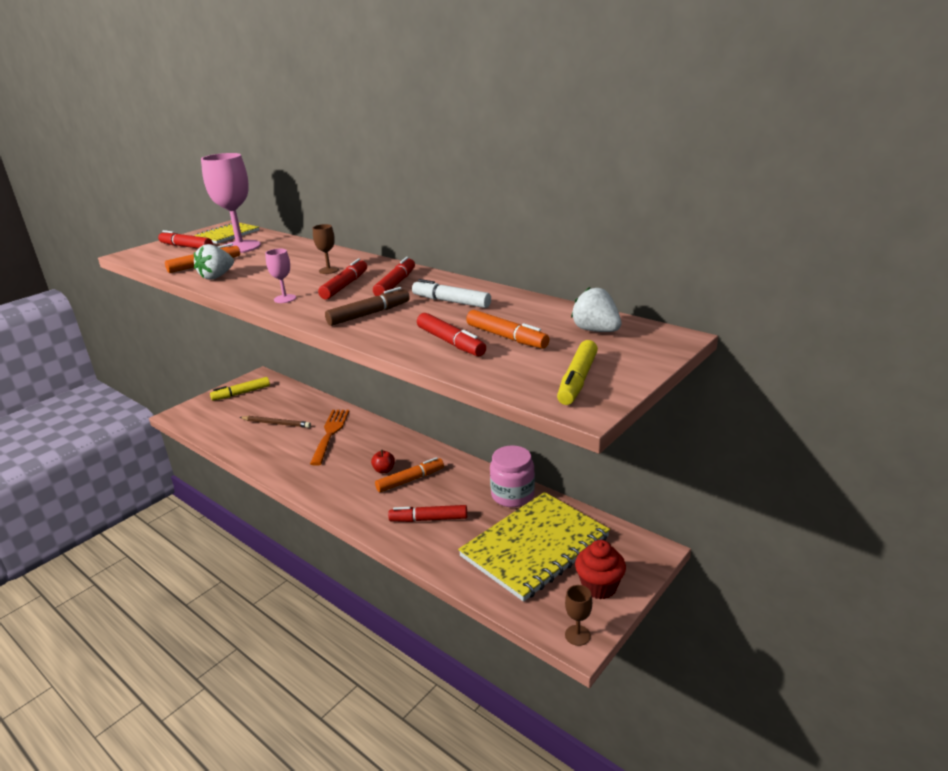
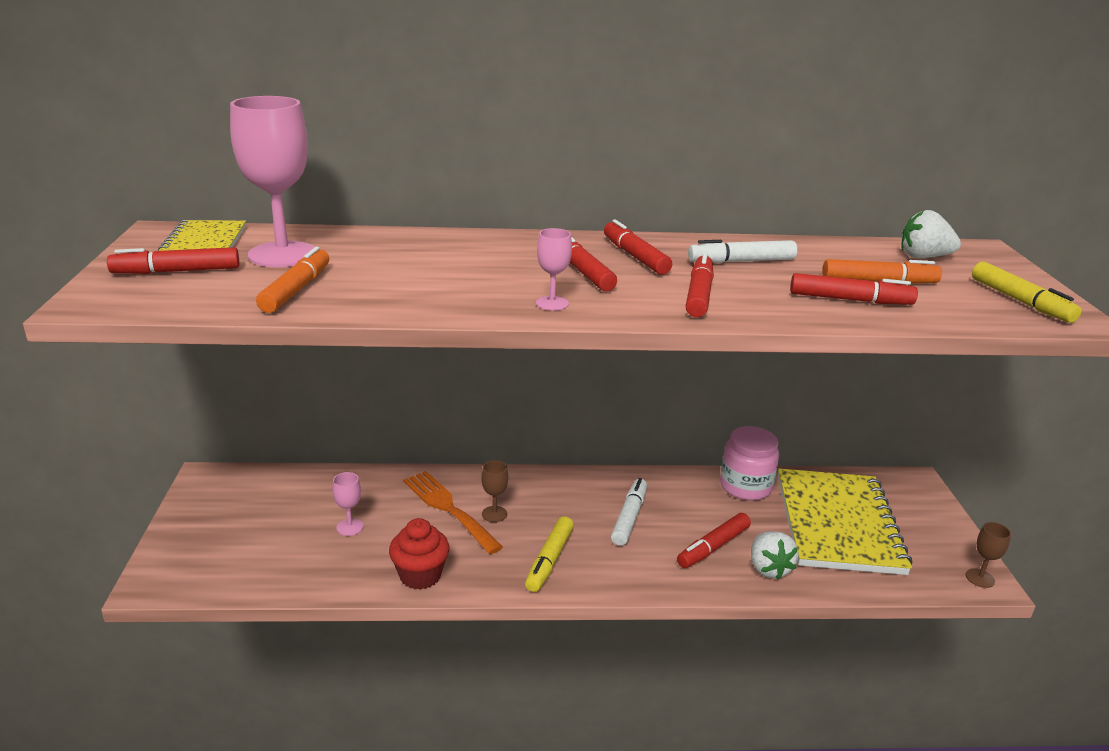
camera: 45 degrees left, 0 degrees up
(217, 276) = (367, 300): white strawberry -> white strawberry (768, 568)
(241, 393) = (218, 510): yellow marker -> yellow marker (549, 560)
(276, 423) = (350, 527): brown pencil -> pink goblet
(329, 270) = (509, 258): brown goblet -> brown goblet (494, 514)
(369, 314) = (699, 295): brown marker -> red marker
(384, 470) = (584, 520): red apple -> none
(410, 480) = (629, 517): orange marker -> white marker
(599, 587) = (931, 530): red cupcake -> red cupcake (420, 575)

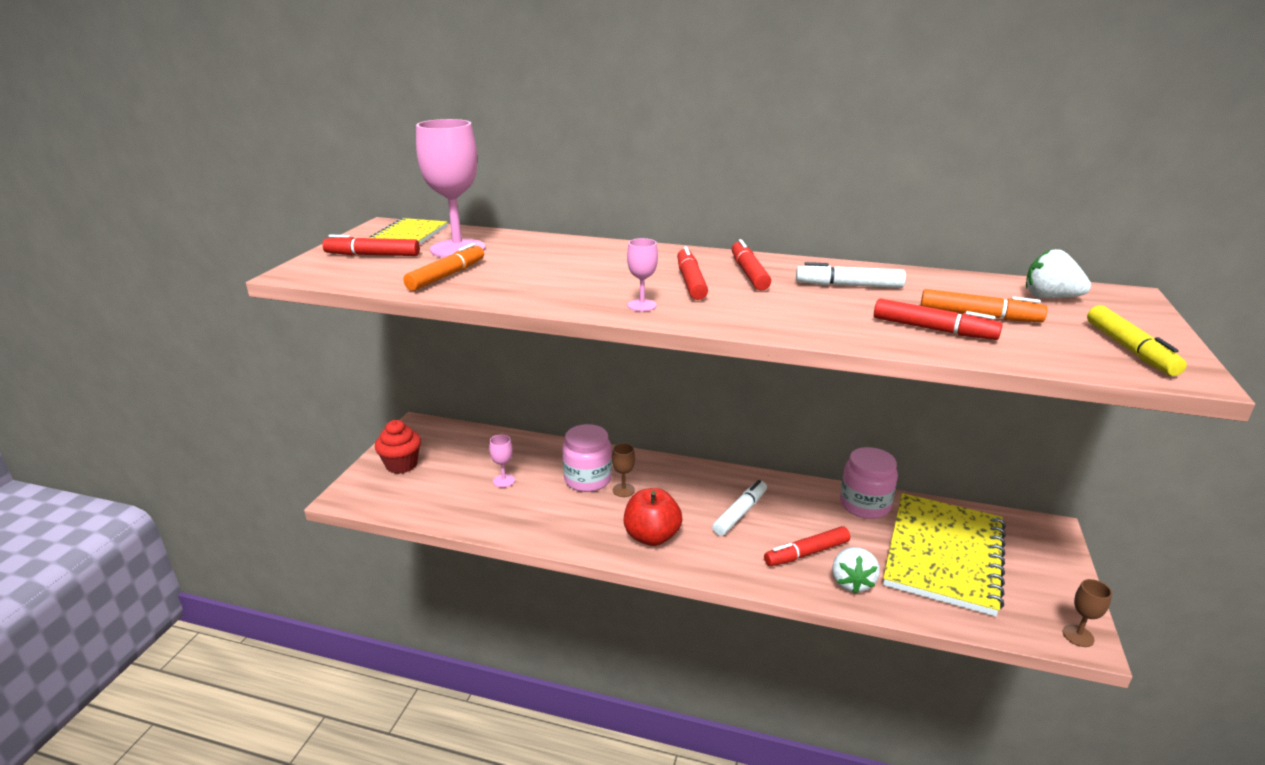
camera: 20 degrees right, 0 degrees up
(420, 575) = (540, 529): red cupcake -> red cupcake (401, 465)
(448, 508) = (588, 479): orange fork -> pink jar
(549, 560) = (652, 536): yellow marker -> red apple
(699, 295) = (783, 310): red marker -> none

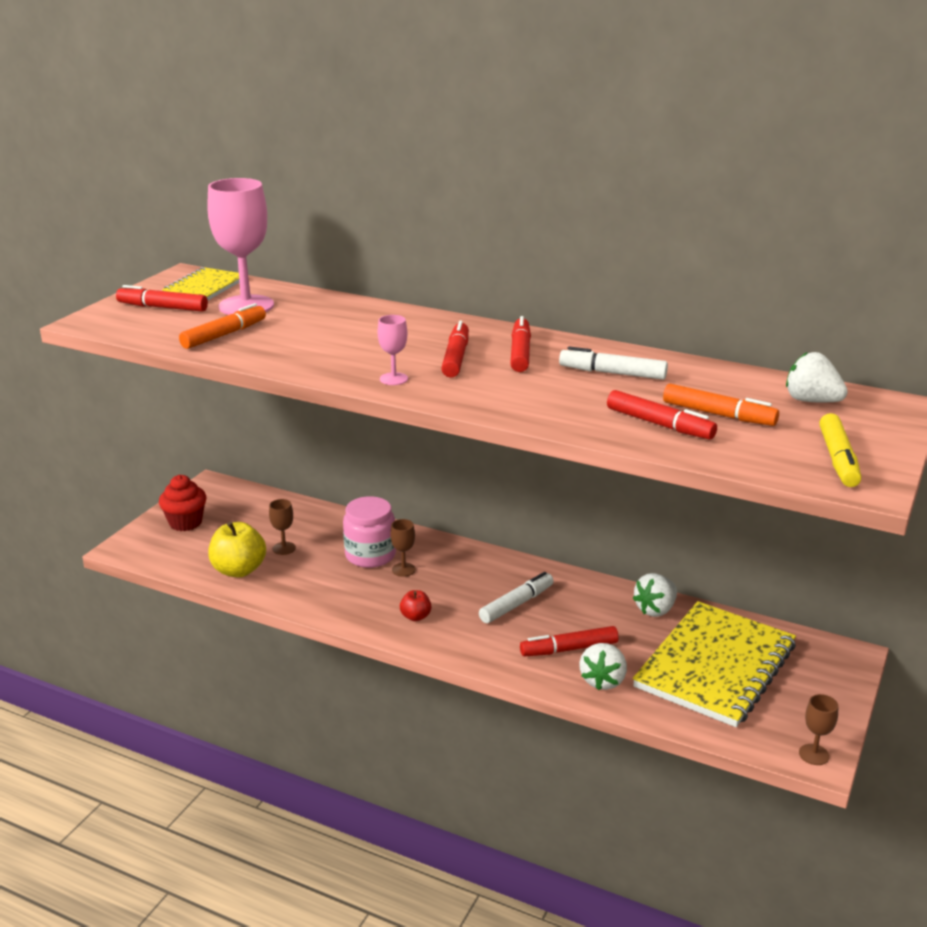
camera: 10 degrees right, 0 degrees up
(466, 507) = (239, 570): none -> yellow apple
(504, 481) = (284, 548): pink goblet -> brown goblet
(652, 536) = (415, 617): red apple -> red apple, size x0.53
(864, 504) = (655, 610): pink jar -> white strawberry

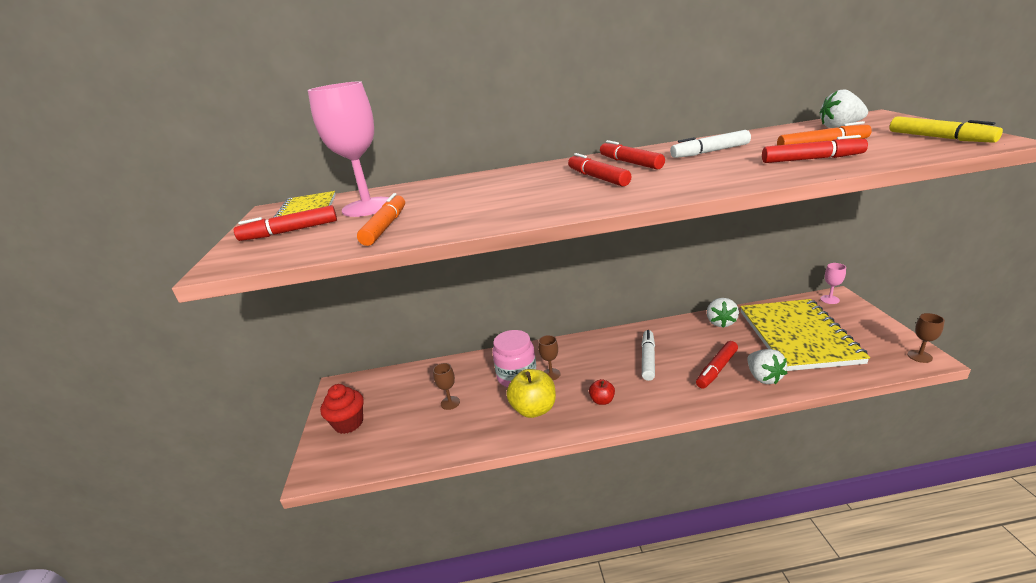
camera: 30 degrees left, 0 degrees up
(239, 570) = (435, 437): yellow apple -> yellow apple (534, 409)
(393, 379) = (587, 201): pink goblet -> pink goblet (829, 299)

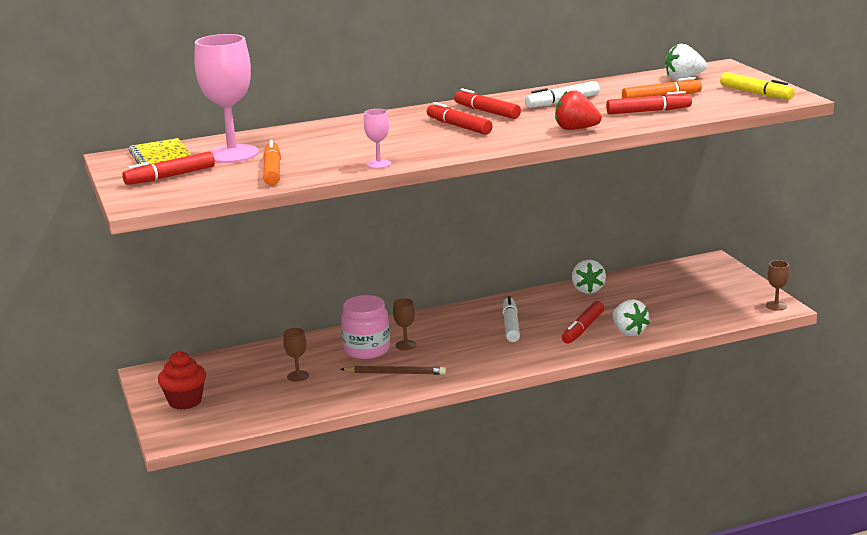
camera: 15 degrees left, 5 degrees down
(534, 409) = (395, 373): yellow apple -> brown pencil
(602, 400) = (467, 361): red apple -> none
(727, 180) = (576, 129): none -> red strawberry
(797, 336) = (666, 297): yellow notebook -> none
(829, 299) = (704, 263): pink goblet -> pink goblet (379, 164)

